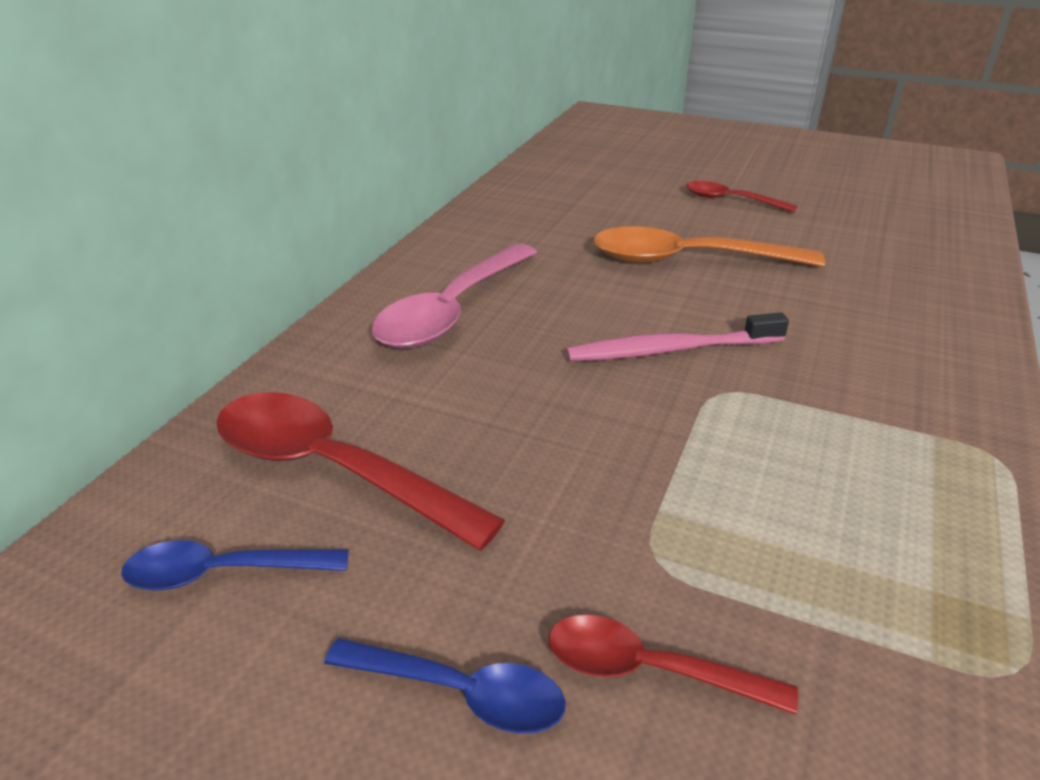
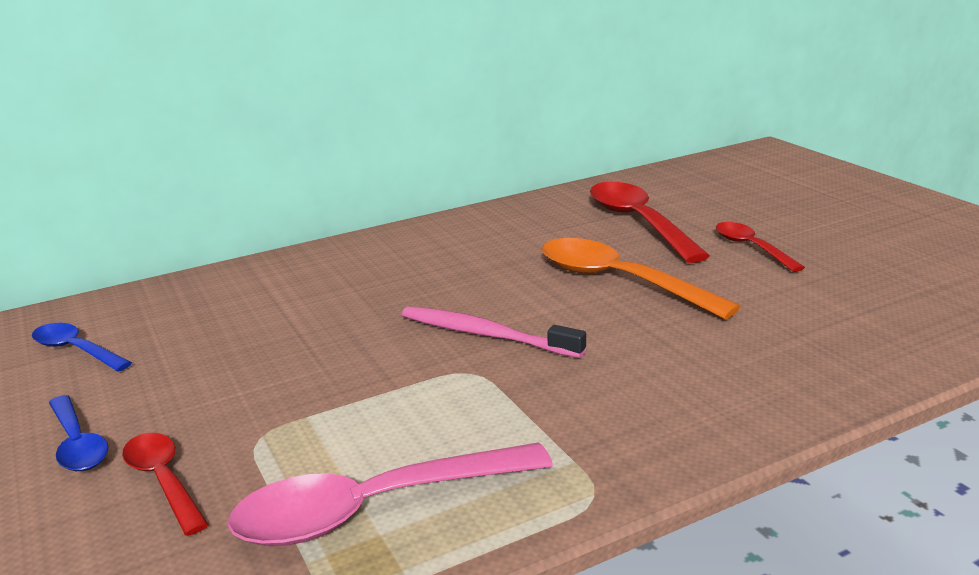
camera: 40 degrees right, 10 degrees down
(333, 469) = (188, 325): red spoon -> red spoon (638, 222)
(452, 311) = (390, 264): pink spoon -> pink spoon (373, 509)

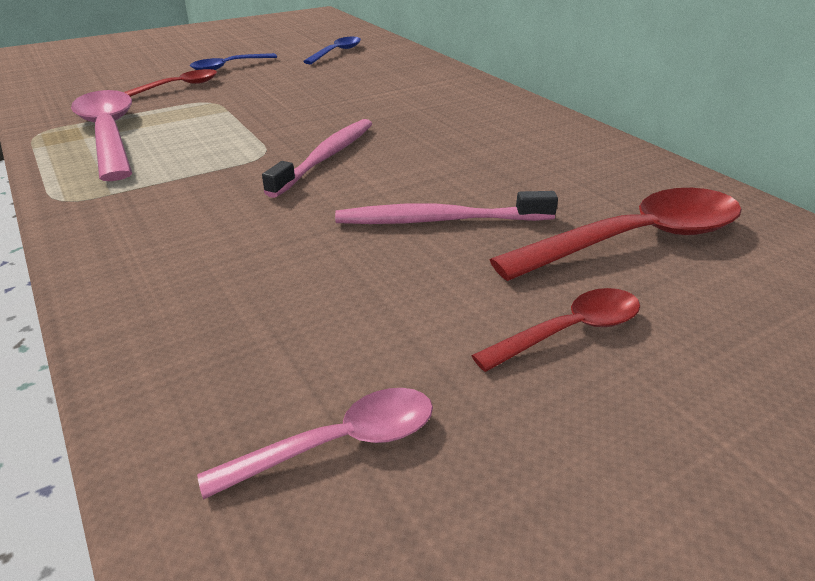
camera: 85 degrees right, 10 degrees up
(619, 281) = (439, 220): orange spoon -> pink toothbrush
(883, 308) = (340, 443): none -> pink spoon

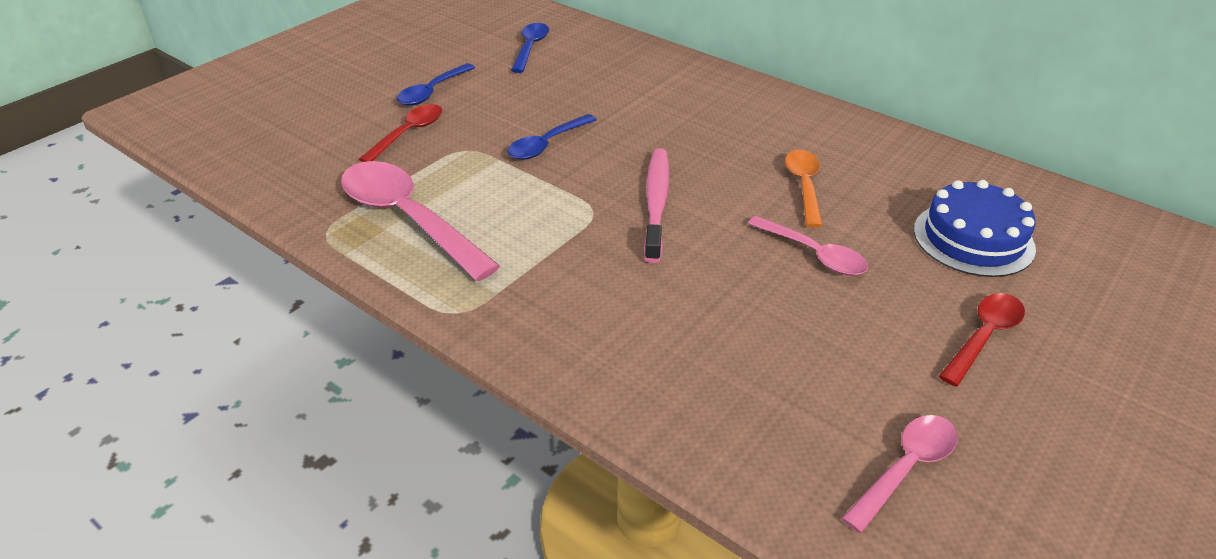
camera: 20 degrees left, 5 degrees up
(278, 107) = (547, 144): none -> blue spoon
(439, 220) = (814, 254): pink toothbrush -> pink spoon
(483, 168) = (804, 186): none -> orange spoon
(636, 240) = (973, 239): red spoon -> blue cake

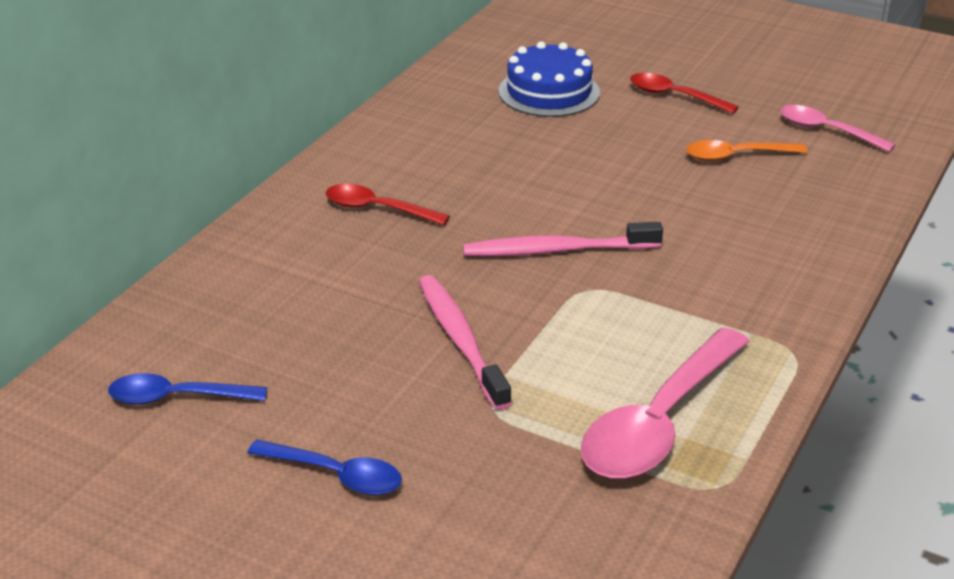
camera: 100 degrees left, 5 degrees down
(408, 133) = (464, 471): red spoon -> red spoon (377, 209)
(547, 144) = (460, 340): blue spoon -> pink toothbrush
(804, 186) = (494, 167): orange spoon -> orange spoon (736, 156)
(814, 254) = (605, 162): pink spoon -> none

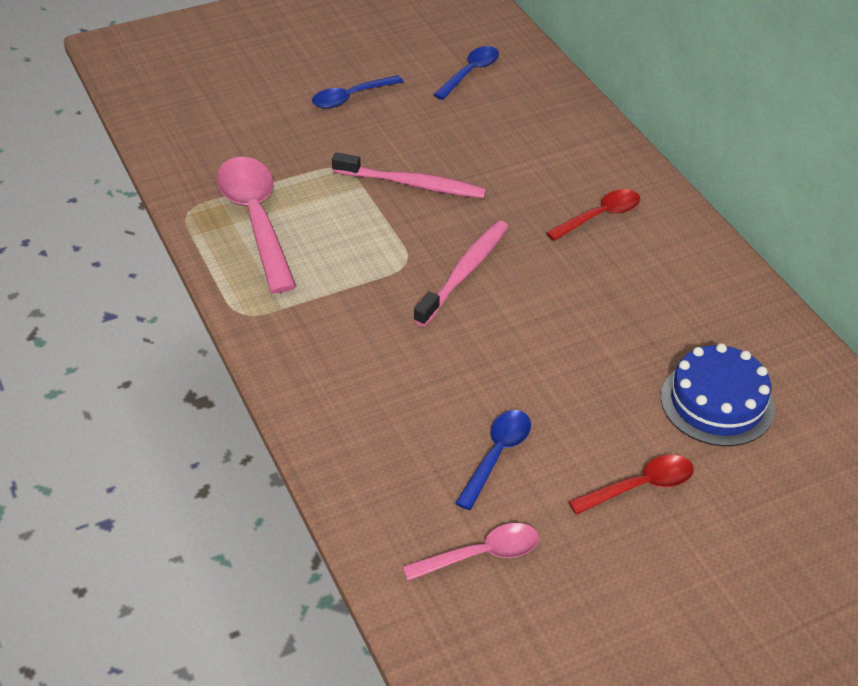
camera: 125 degrees right, 10 degrees up
(736, 156) = (497, 455): orange spoon -> blue spoon

